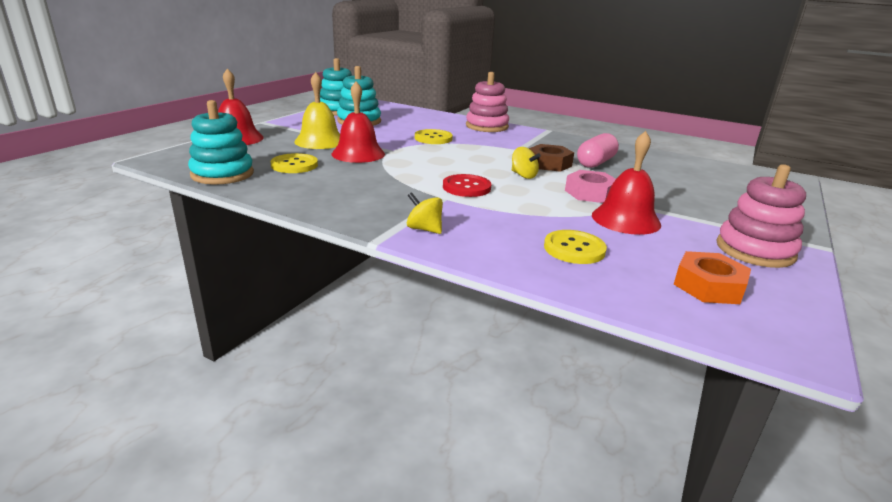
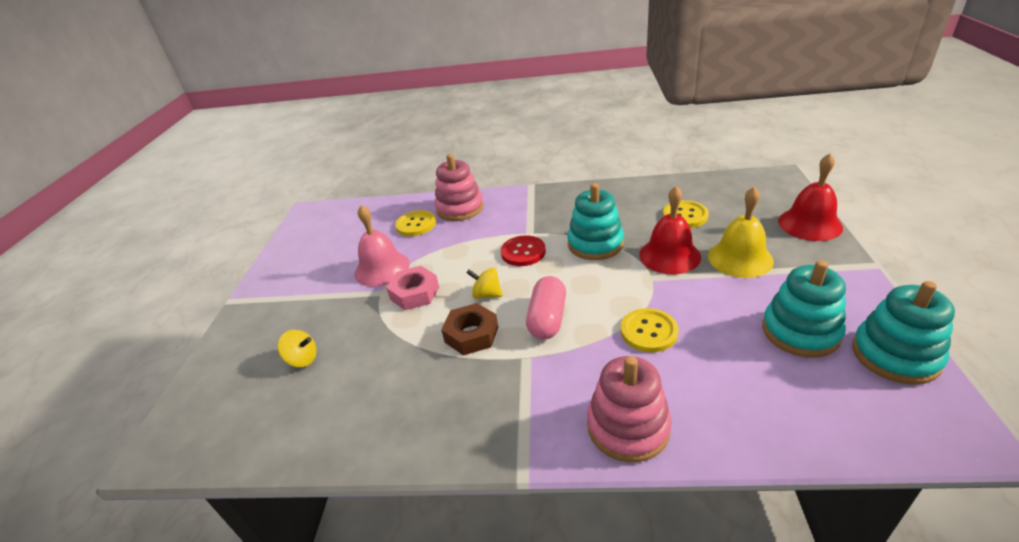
camera: 160 degrees right, 10 degrees up
(222, 174) = (706, 186): turquoise stacking toy -> turquoise stacking toy (595, 244)
(424, 229) = (513, 202): yellow spinning top -> yellow spinning top (302, 359)
(595, 163) = (417, 367): pink capsule -> pink capsule (547, 319)
(626, 219) = (382, 268): red bell -> pink bell
(708, 286) = (337, 229): orange nut -> none
(755, 250) = (291, 273): pink stacking toy -> pink stacking toy (460, 208)

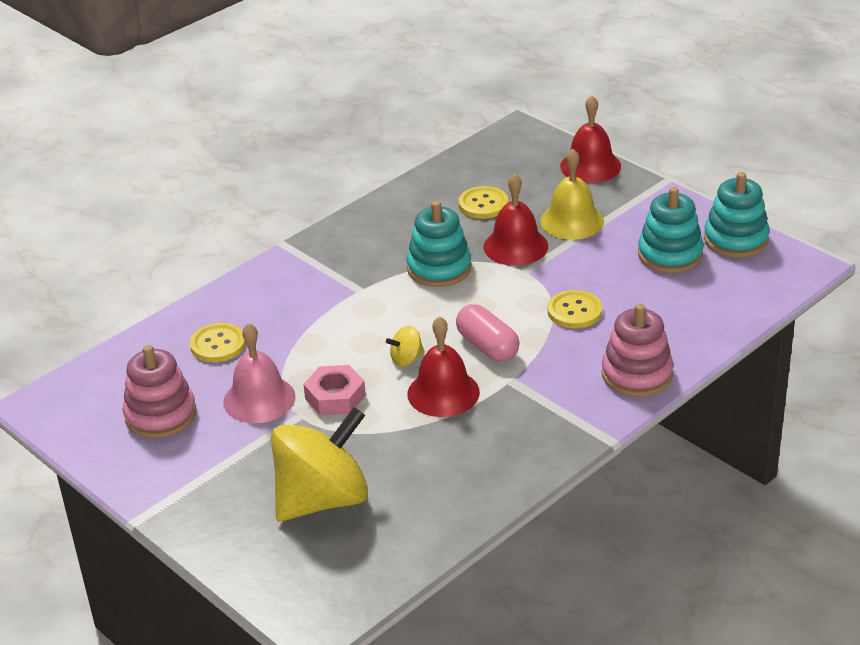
camera: 50 degrees left, 0 degrees up
(302, 359) = (322, 499): yellow spinning top -> yellow spinning top, size x2.48
(460, 208) = (241, 304): pink stacking toy -> pink stacking toy (160, 415)
(471, 334) = (443, 393): brown nut -> red bell
(523, 252) = (382, 309): red button -> none

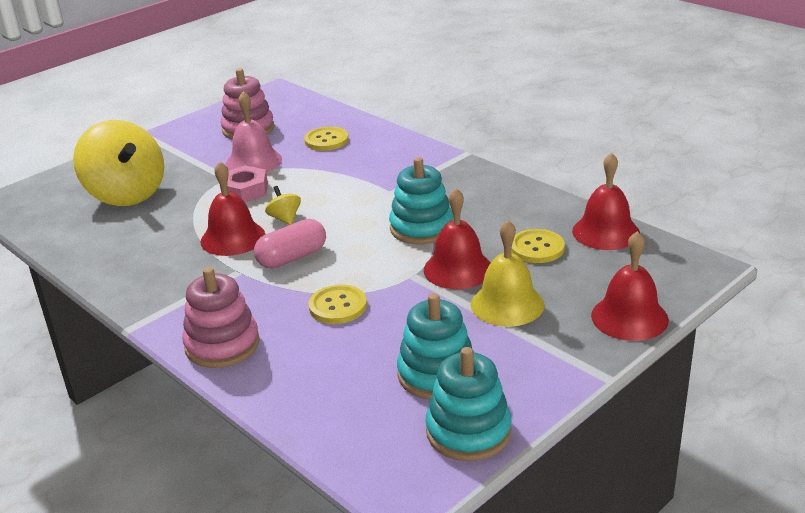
camera: 90 degrees right, 5 degrees down
(460, 169) = (606, 232): none -> red bell

